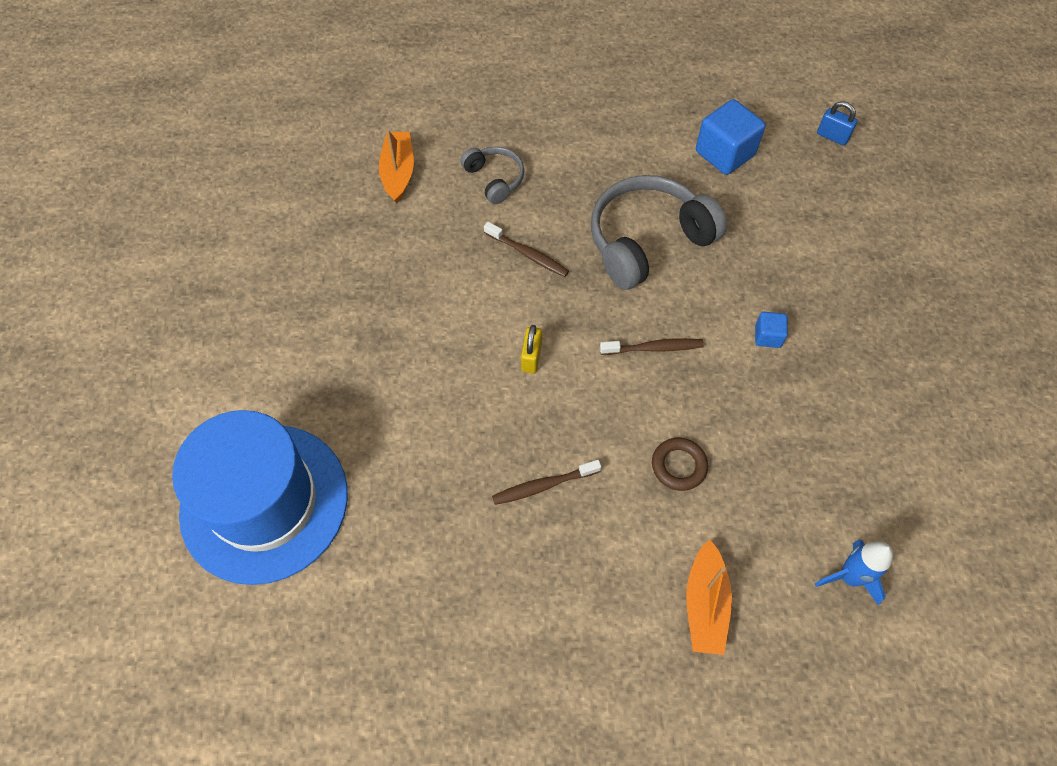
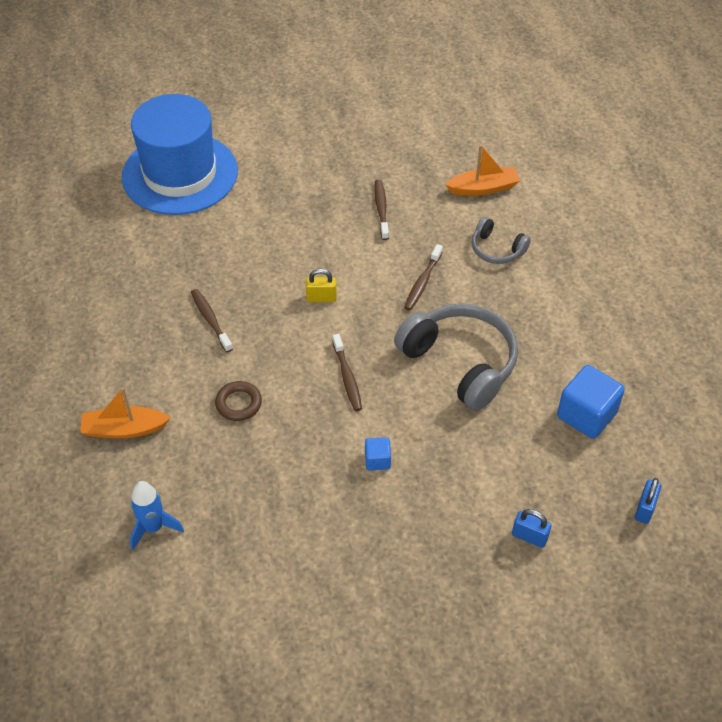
camera: 80 degrees right, 10 degrees down
(403, 275) = (381, 209): none -> brown toothbrush
(494, 179) = (497, 249): grey headphones -> grey headphones turned 75 degrees clockwise
(861, 226) = (529, 536): none -> blue padlock

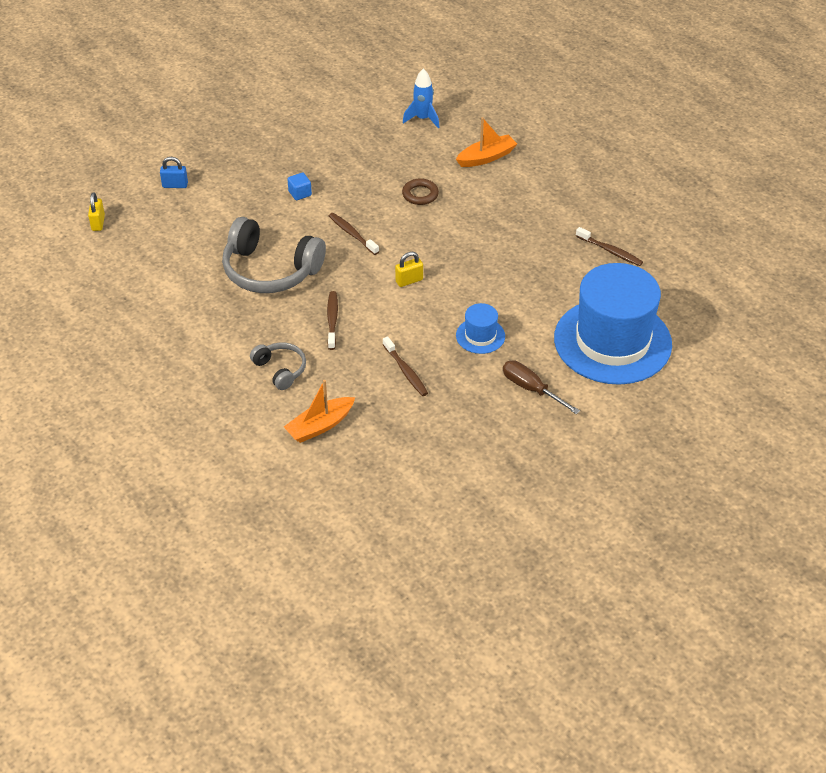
camera: 155 degrees right, 5 degrees down
(210, 320) = (484, 238): brown toothbrush -> brown toothbrush (610, 251)
(283, 158) = (531, 389): none -> brown screwdriver
(292, 218) = (480, 336): none -> blue hat
(497, 249) = (280, 370): grey headphones -> grey headphones turned 45 degrees clockwise
(586, 415) = (157, 266): blue cube -> none
(644, 509) = (98, 223): blue padlock -> yellow padlock

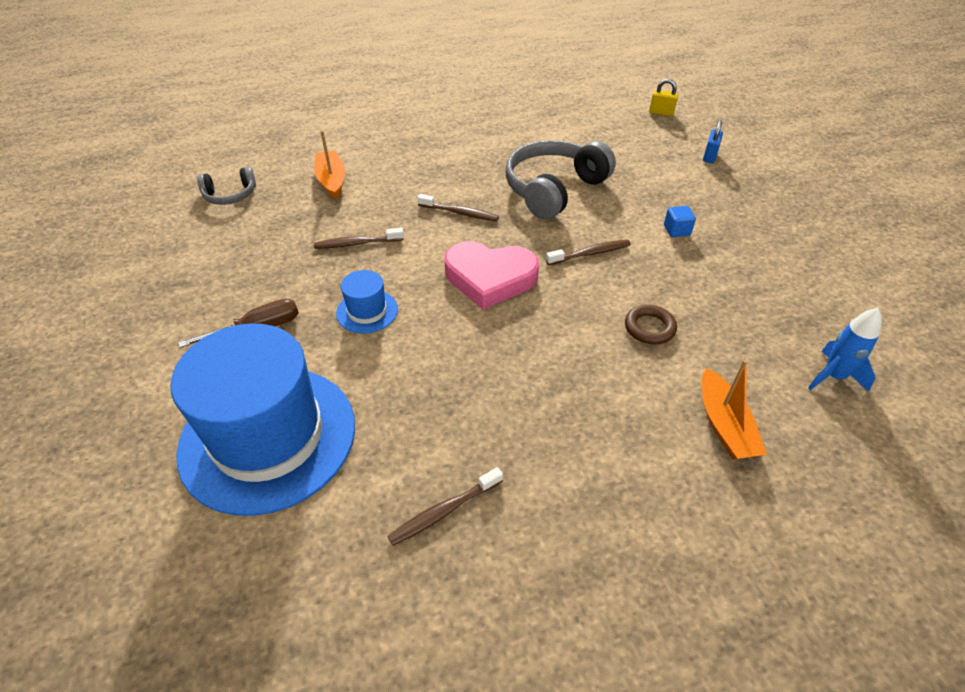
camera: 110 degrees right, 0 degrees up
(280, 370) = (414, 172): grey headphones -> grey headphones (230, 195)
(409, 281) = (490, 278): yellow padlock -> pink heart

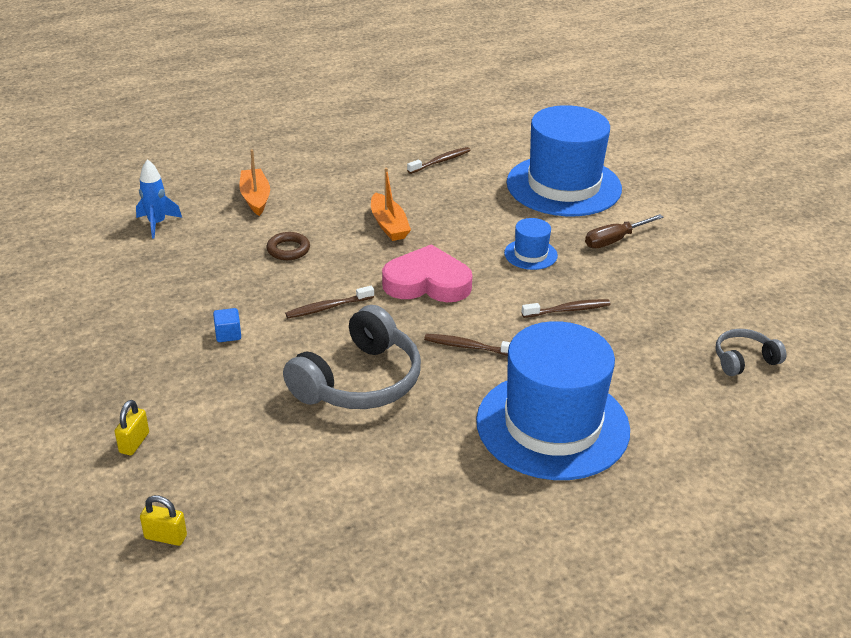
camera: 175 degrees right, 10 degrees down
(331, 181) = (637, 384): orange boat -> orange boat (389, 225)
(410, 157) = (552, 425): none -> blue hat
(709, 156) = (134, 443): blue padlock -> yellow padlock

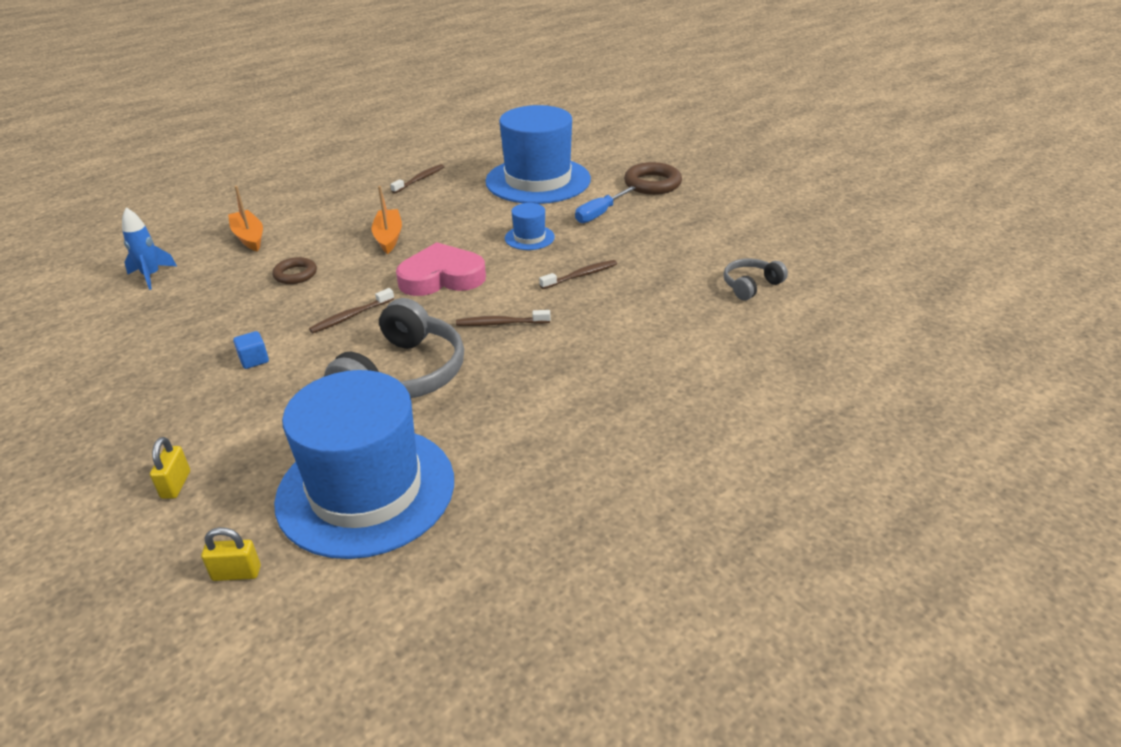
camera: 15 degrees left, 0 degrees up
(389, 225) = (388, 237): orange boat -> orange boat turned 150 degrees counterclockwise
(552, 425) = (605, 374): blue hat -> blue hat (366, 490)
(614, 240) = (599, 214): brown screwdriver -> blue screwdriver
(687, 214) = (652, 184): none -> brown ring

